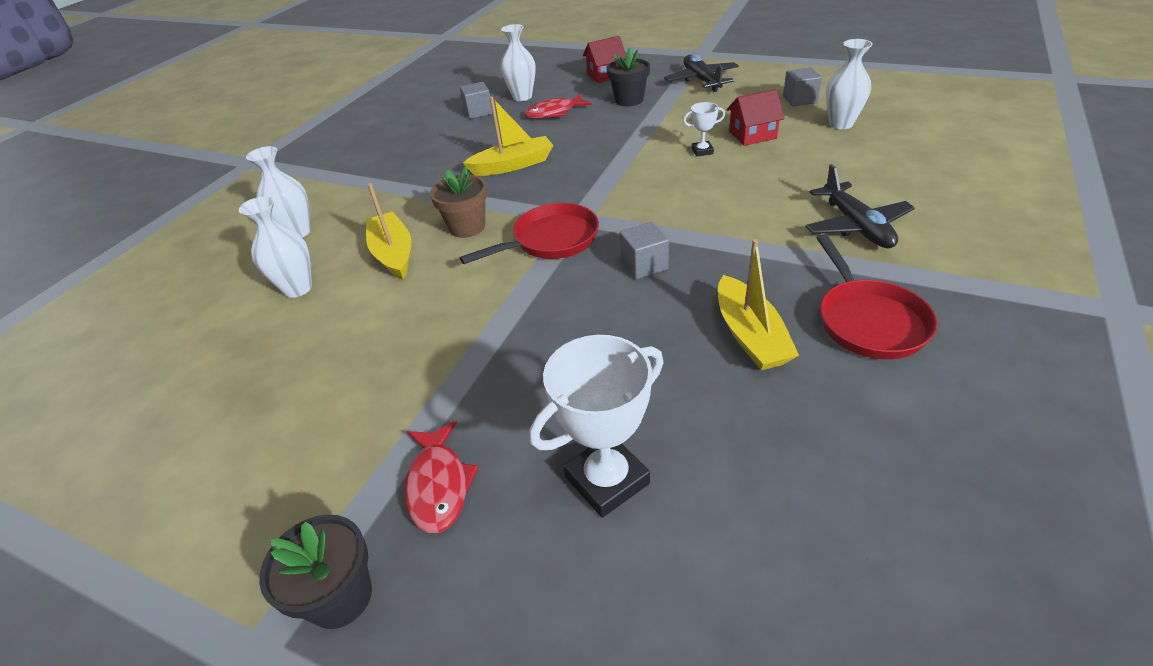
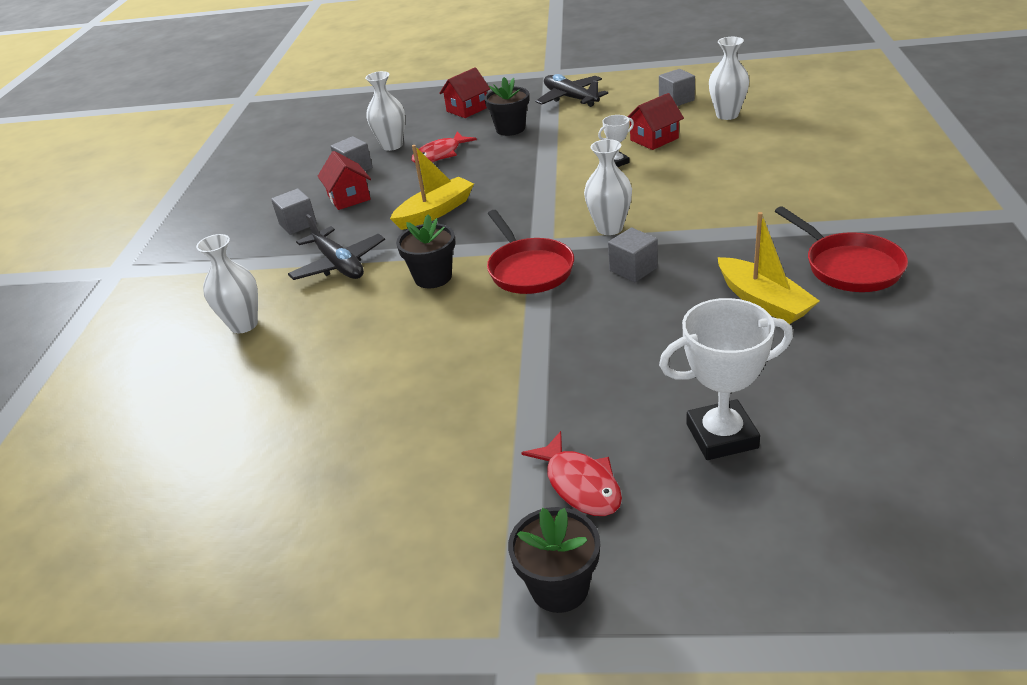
camera: 20 degrees left, 5 degrees down
(298, 288) = (293, 374): white vase -> white vase (609, 228)
(393, 254) = (373, 318): yellow boat -> none
(401, 152) = (298, 224): none -> grey cube
(456, 137) = (349, 197): none -> red house
(467, 227) = (433, 277): brown flower pot -> black flower pot
(551, 240) = (528, 269): red pan -> red pan turned 120 degrees clockwise
(607, 480) = (722, 436): white trophy -> white trophy turned 45 degrees clockwise
(856, 226) = (794, 197): black plane -> black plane (339, 264)

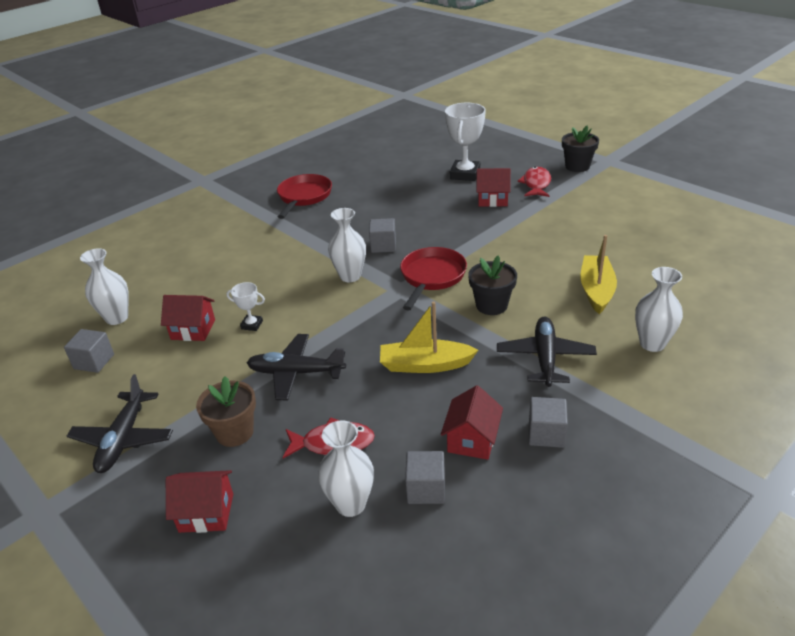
camera: 140 degrees left, 0 degrees up
(510, 129) = (234, 432): black flower pot -> brown flower pot
(526, 162) = (296, 373): none -> black plane
(605, 408) = (492, 199): none -> red house
(722, 436) = (465, 174): white trophy -> white trophy turned 75 degrees clockwise
(763, 301) = (362, 203): yellow boat -> yellow boat (596, 290)

